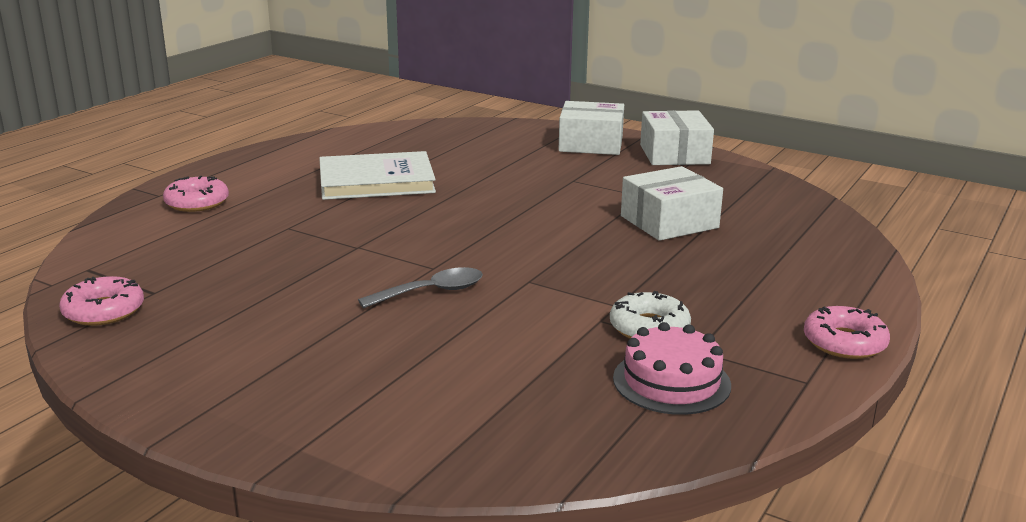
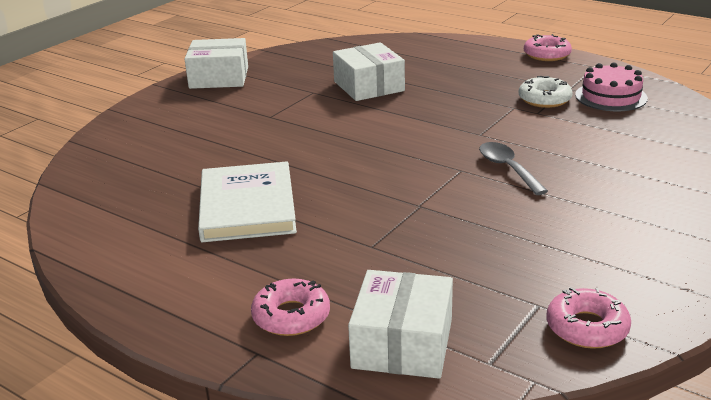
camera: 85 degrees left, 5 degrees up
(591, 144) = (176, 107): white box -> white box (402, 343)

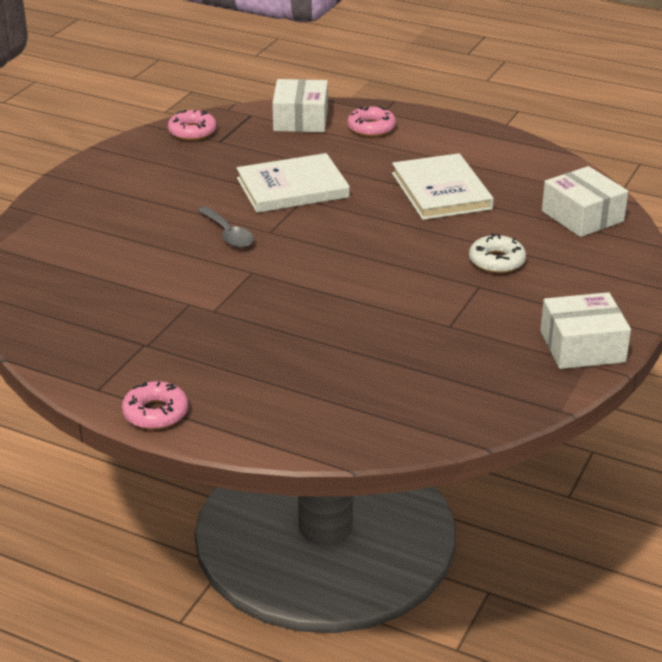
camera: 170 degrees right, 5 degrees up
(369, 86) = (385, 338): white box -> white box (582, 216)
(430, 220) = (292, 188): none -> white book
(544, 99) = (177, 324): white donut -> white donut (497, 261)
(611, 96) = (100, 331): pink cake -> none

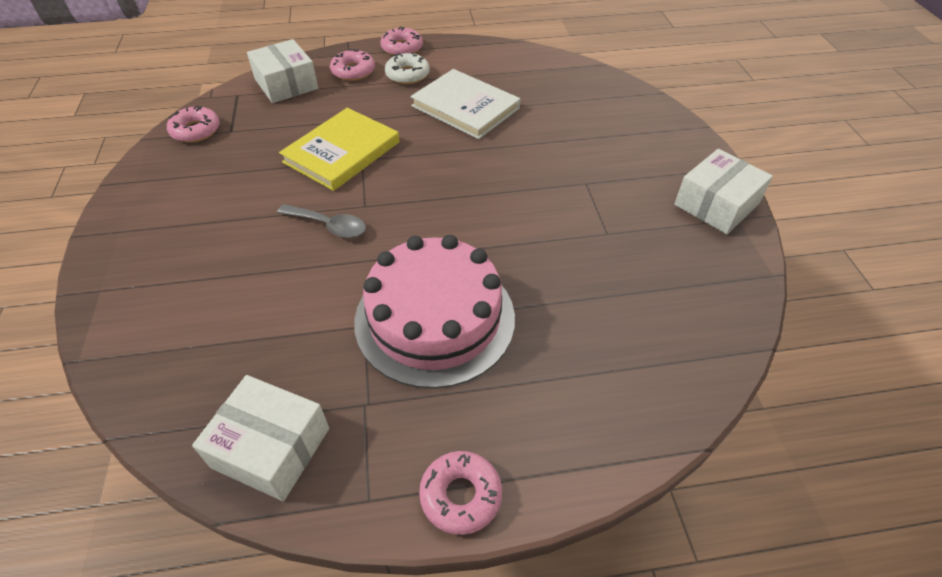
camera: 35 degrees left, 15 degrees up
(243, 320) = (435, 318): none -> pink cake
(292, 188) = (342, 152): white book -> yellow book
(440, 122) = (402, 48): none -> pink donut
(497, 261) = (573, 154): white donut -> white donut (407, 74)
(582, 216) = (586, 89): white box -> white box (271, 447)

